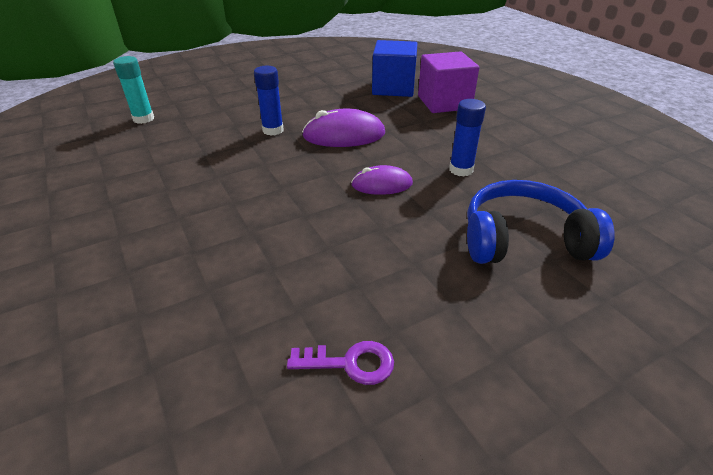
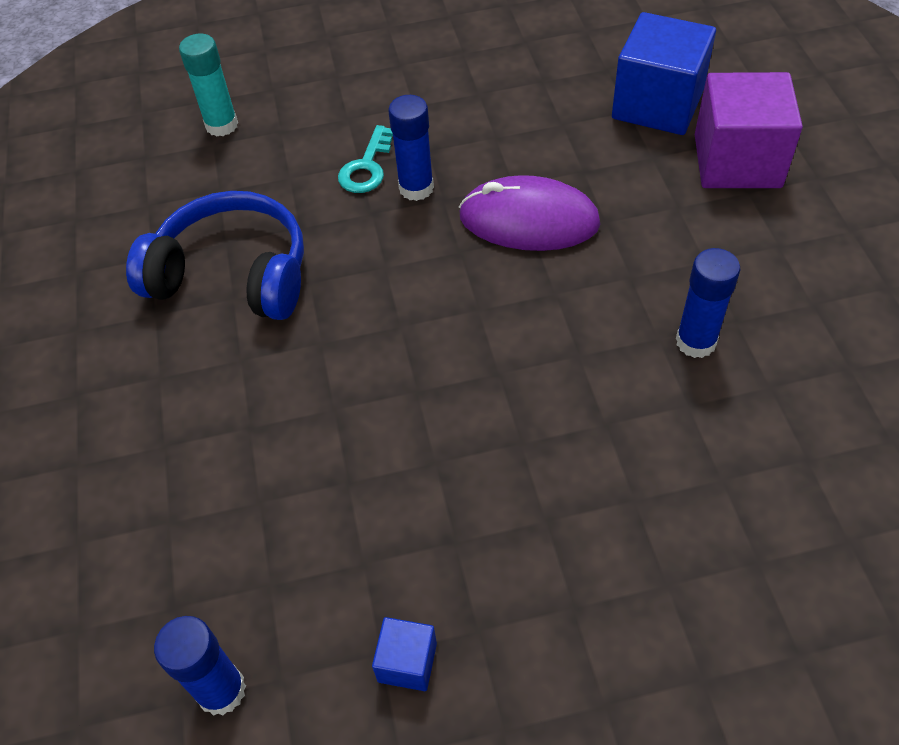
camera: 20 degrees right, 15 degrees up
(204, 418) = (221, 690): none -> blue glue stick
(240, 125) = (366, 167): none -> turquoise key
(350, 363) = (407, 662): purple key -> blue cube
(382, 184) = (553, 349): purple mouse -> none
(523, 240) = (731, 515): blue headphones -> blue headphones (232, 275)

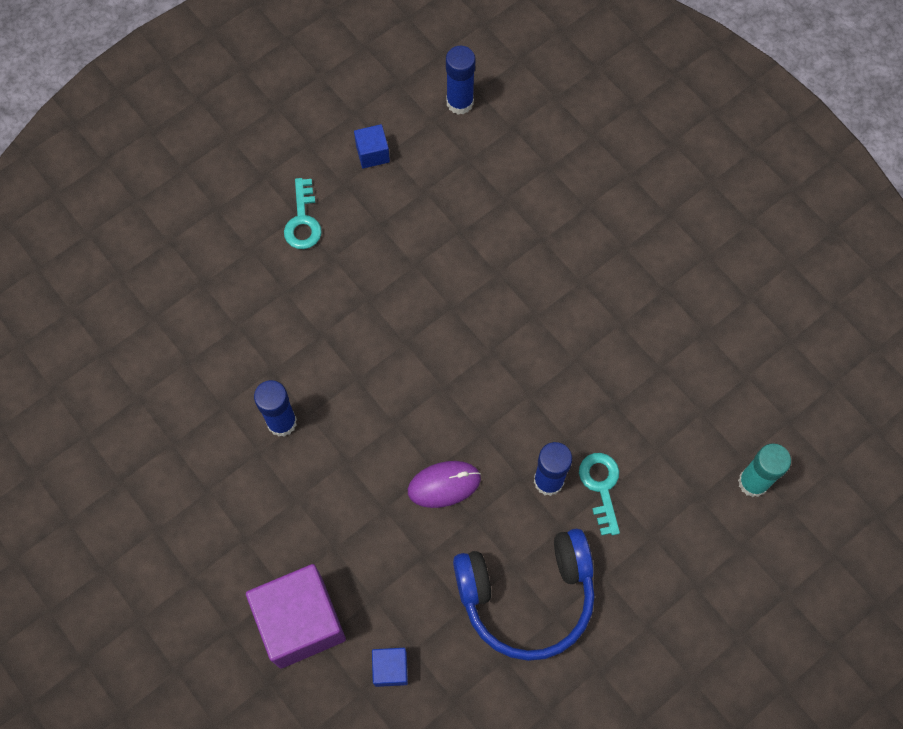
camera: 150 degrees right, 15 degrees up
(232, 275) = (634, 342): blue headphones -> blue headphones (527, 595)
(529, 220) = (444, 485): purple mouse -> purple mouse, size x0.64
(567, 595) = (303, 221): none -> turquoise key
(657, 104) = (390, 669): blue cube -> blue cube, size x0.46

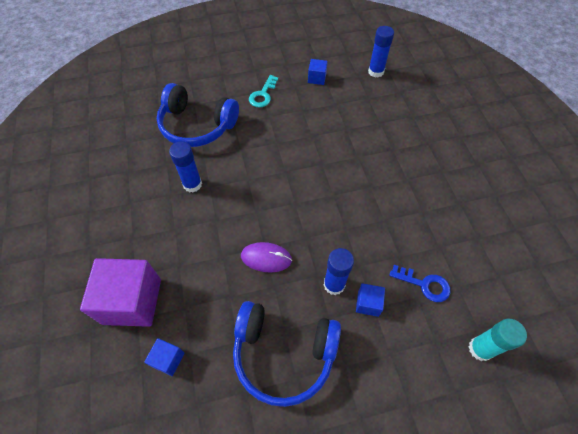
camera: 25 degrees right, 10 degrees down
(230, 321) = (197, 125): none -> blue headphones
(601, 486) = (368, 303): turquoise key -> blue cube
(661, 429) = (425, 284): none -> blue key

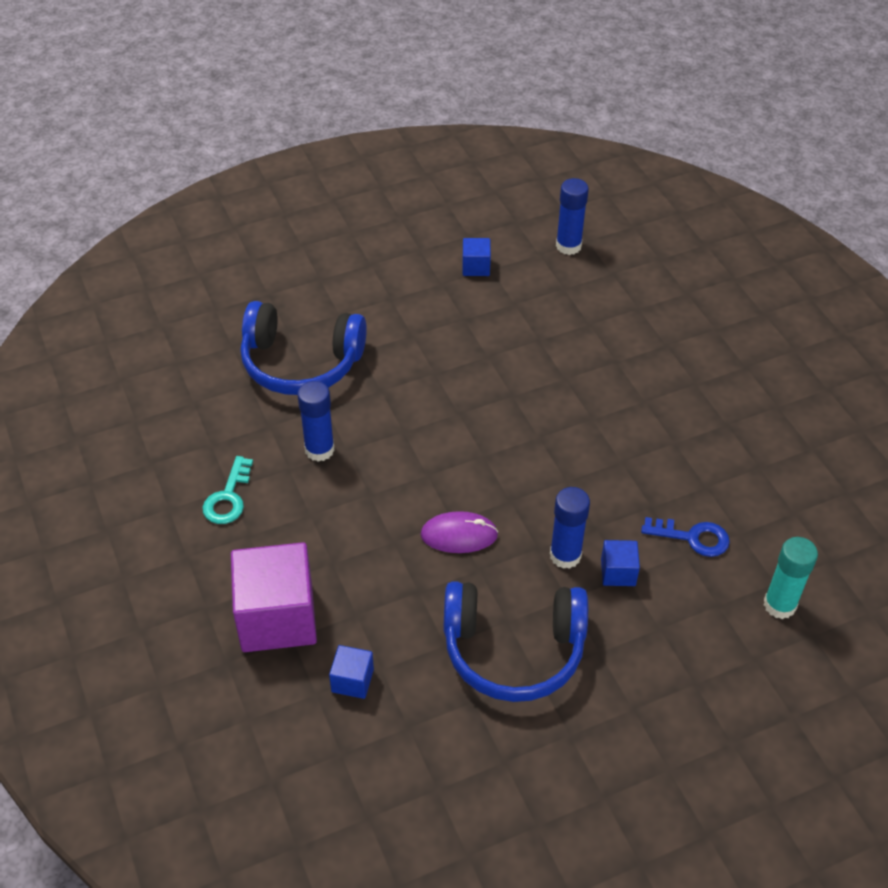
camera: 10 degrees left, 10 degrees down
(263, 95) = (394, 303): turquoise key -> turquoise key (228, 498)

